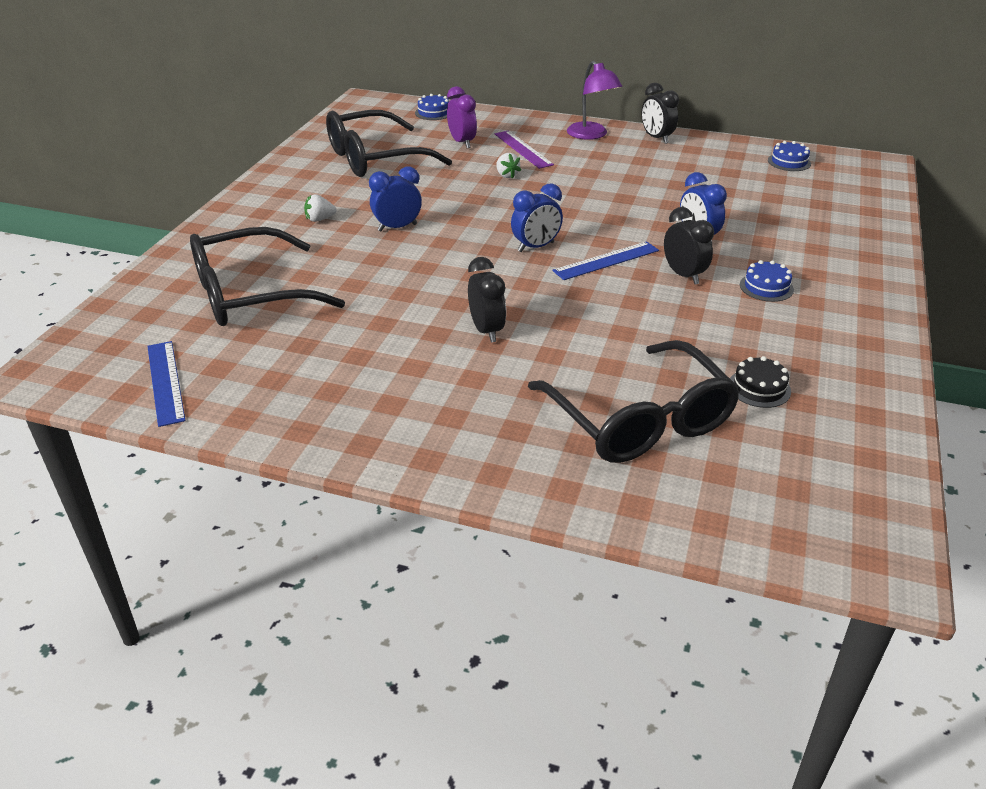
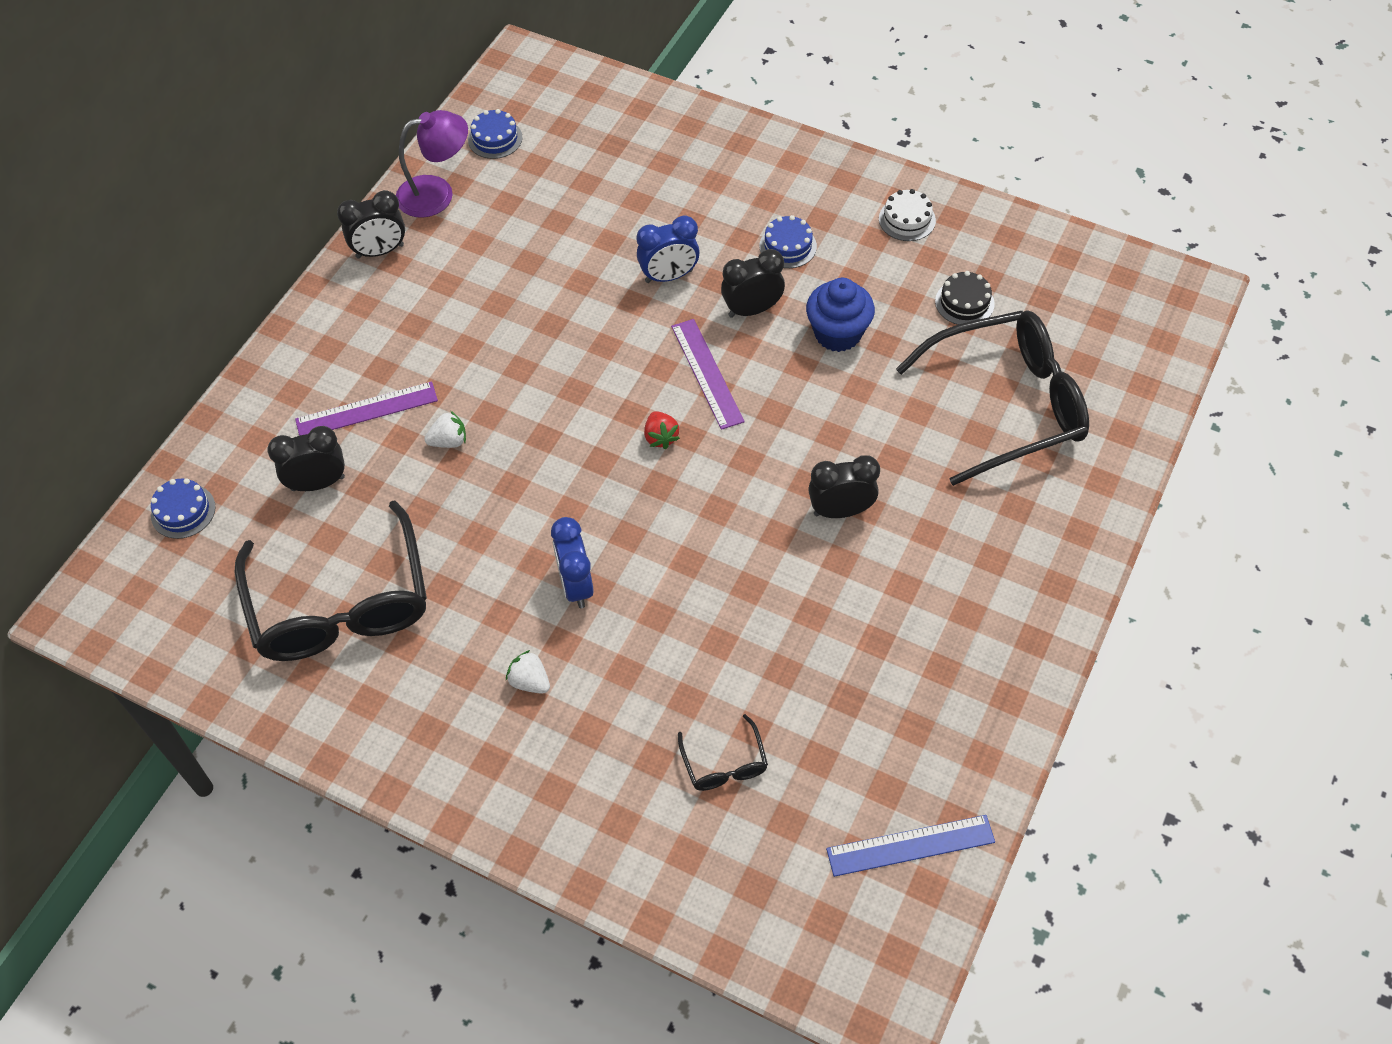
camera: 80 degrees left, 20 degrees up
(250, 294) = (724, 764): black glasses -> black glasses, size x0.43
(320, 219) = (530, 681): white strawberry -> white strawberry turned 135 degrees clockwise
(462, 142) = (318, 483): purple clock -> black clock
(536, 247) = (660, 437): blue clock -> red strawberry
(591, 135) = (344, 321): purple lamp -> purple lamp (437, 193)
(606, 261) = (707, 373): blue ruler -> purple ruler
(680, 318) = (837, 333): none -> blue cupcake
(846, 348) = (907, 219): none -> white cake

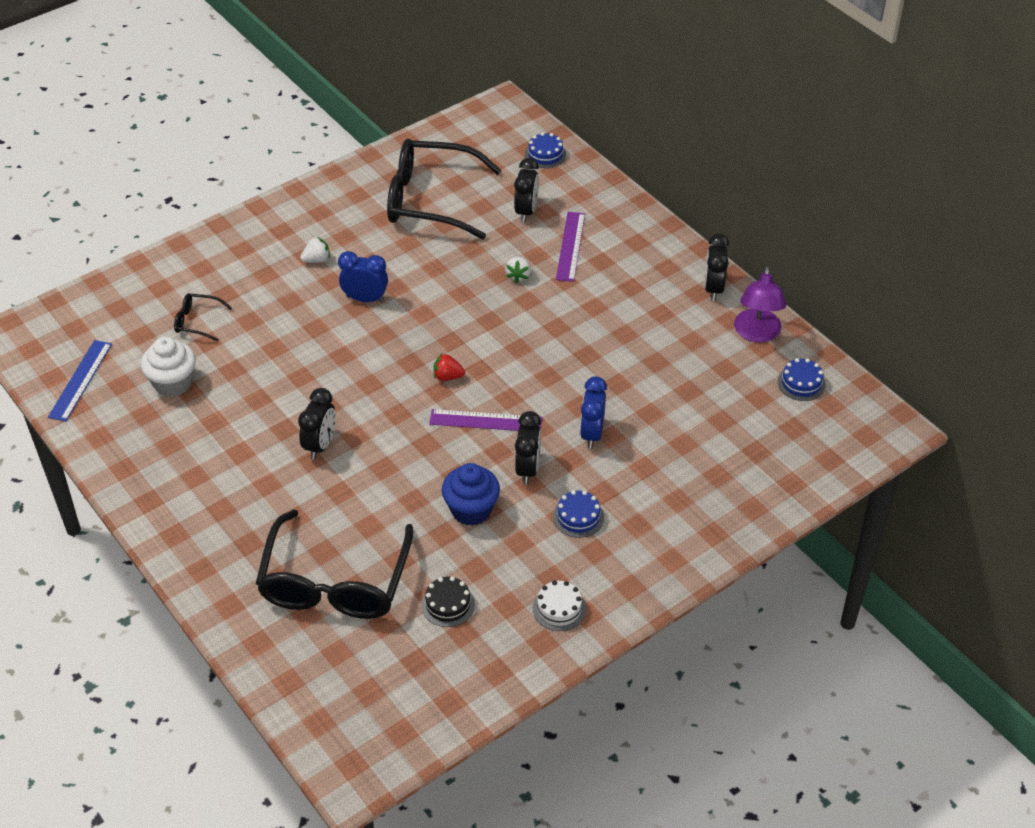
camera: 115 degrees right, 10 degrees down
(846, 726) = (173, 383): none -> white cupcake

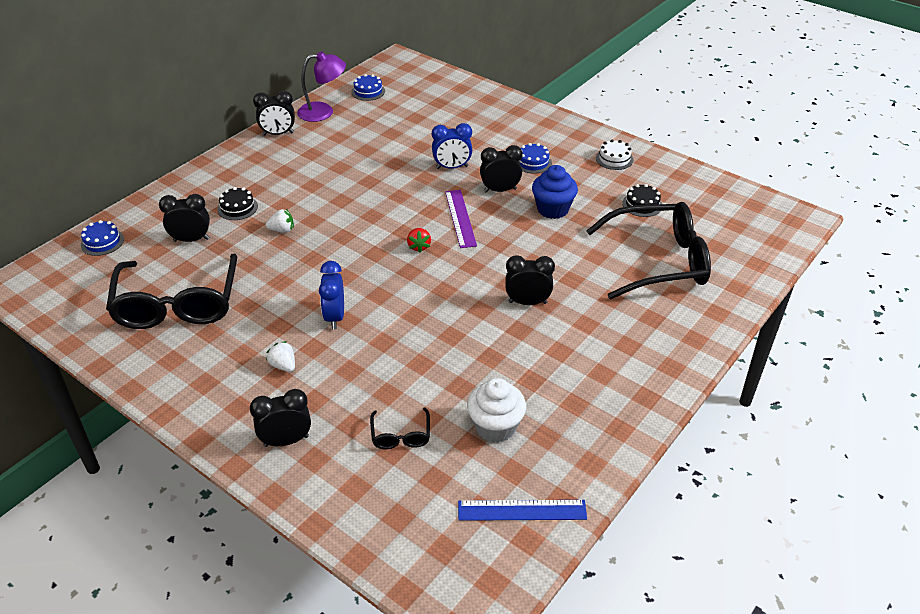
camera: 105 degrees left, 5 degrees down
(229, 254) = (286, 441): none -> black clock
(570, 246) = (237, 208): purple ruler -> black cake

